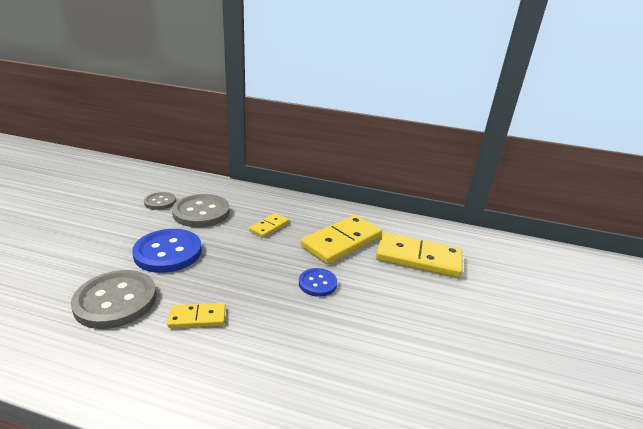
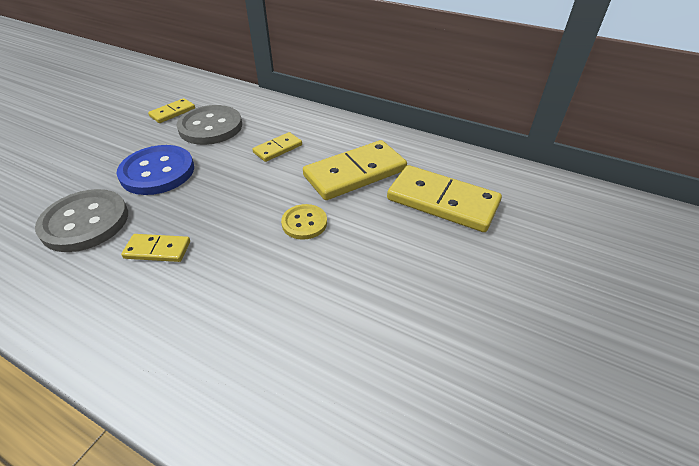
camera: 15 degrees right, 15 degrees up
(160, 202) = (172, 112): grey button -> yellow domino
(317, 283) = (304, 223): blue button -> yellow button

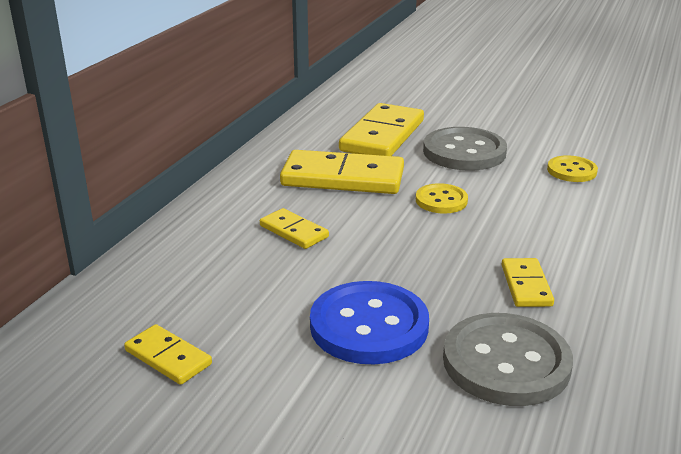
camera: 95 degrees left, 15 degrees down
(210, 127) = (229, 300): grey button -> grey button (464, 152)
(352, 341) = (571, 171): none -> yellow button
(355, 173) = (342, 178): yellow domino -> yellow domino turned 45 degrees counterclockwise

